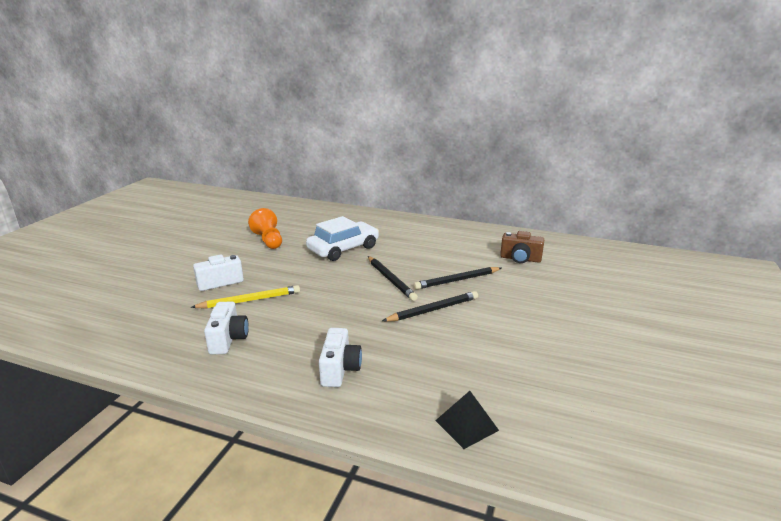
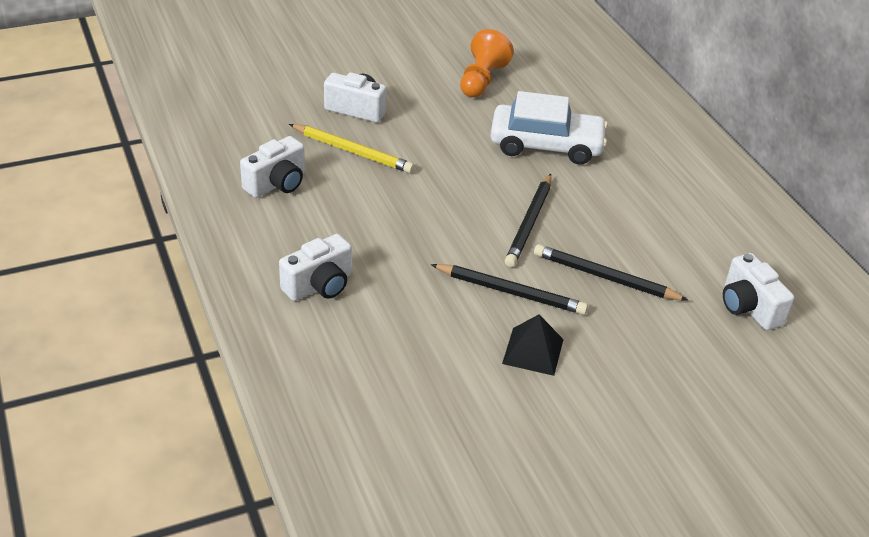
camera: 45 degrees right, 15 degrees up
(467, 425) = (337, 421): black pyramid -> black pyramid (533, 351)
(520, 259) = (748, 307): brown camera -> white camera

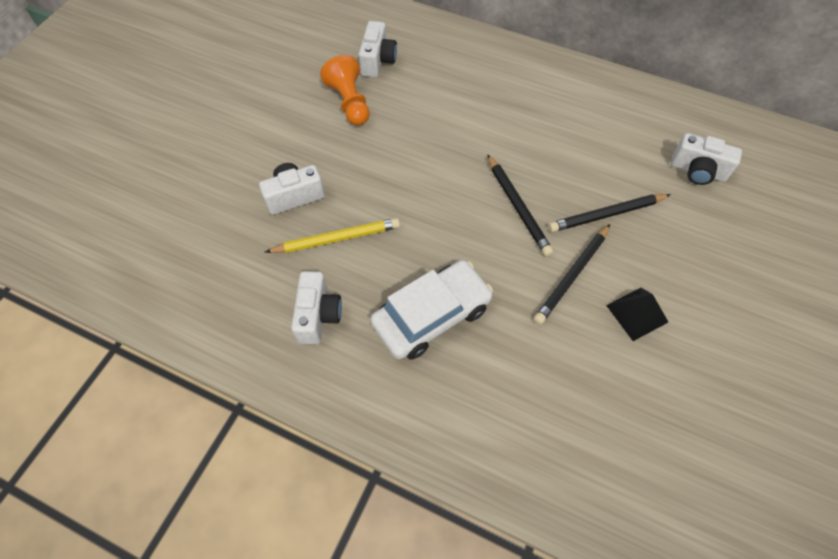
camera: 40 degrees left, 20 degrees up
(319, 285) = (455, 383): white camera -> white camera (377, 61)
(511, 292) = (572, 276): black pencil -> black pencil turned 150 degrees clockwise
(546, 145) = (453, 130): white car -> white car (431, 315)

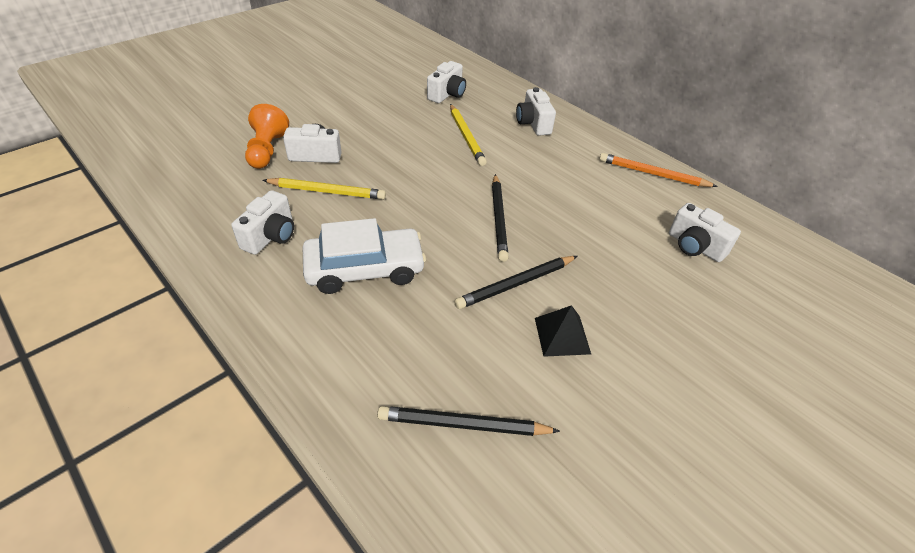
camera: 20 degrees right, 15 degrees down
(349, 103) = (405, 112): orange pawn -> orange pawn (267, 150)
(430, 114) = (466, 137): none -> yellow pencil
(485, 71) = (533, 123): none -> white camera
(606, 215) = (580, 250): black pencil -> black pencil (463, 425)
(625, 97) = (652, 174): none -> orange pencil

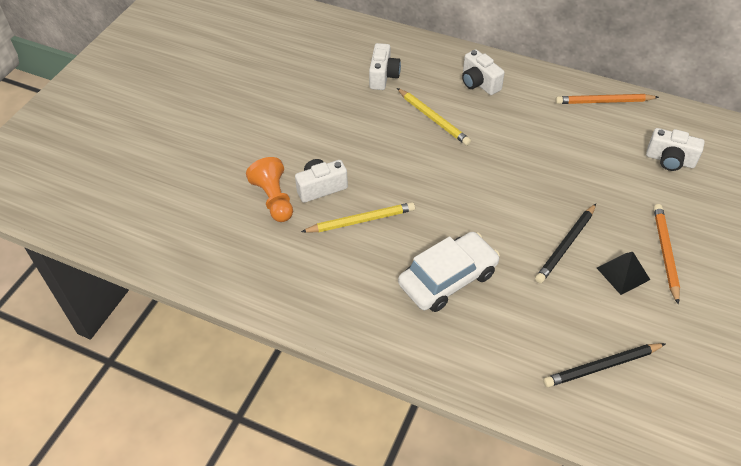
camera: 20 degrees left, 5 degrees up
(271, 236) = (351, 281): white camera -> none
(499, 219) = (515, 192): black pencil -> none
(628, 333) = (665, 253): none -> orange pencil

